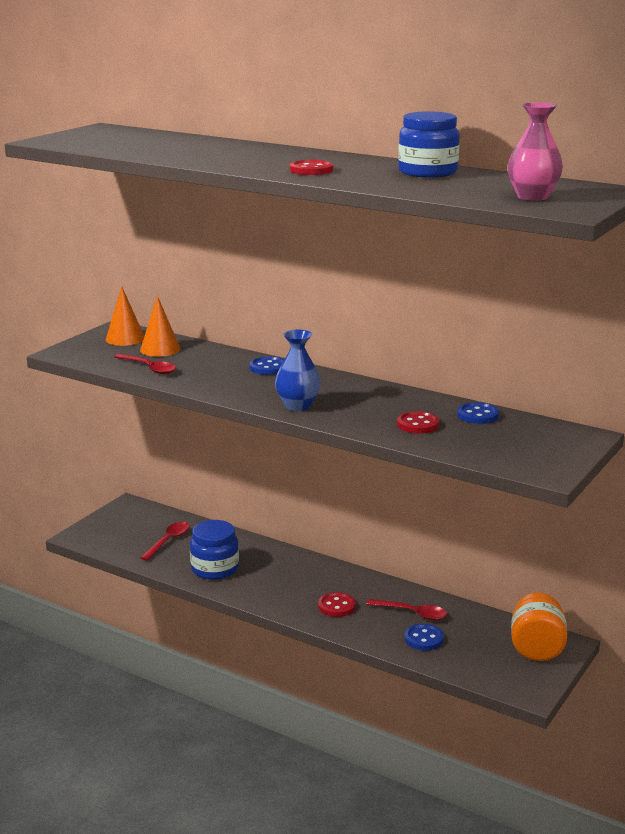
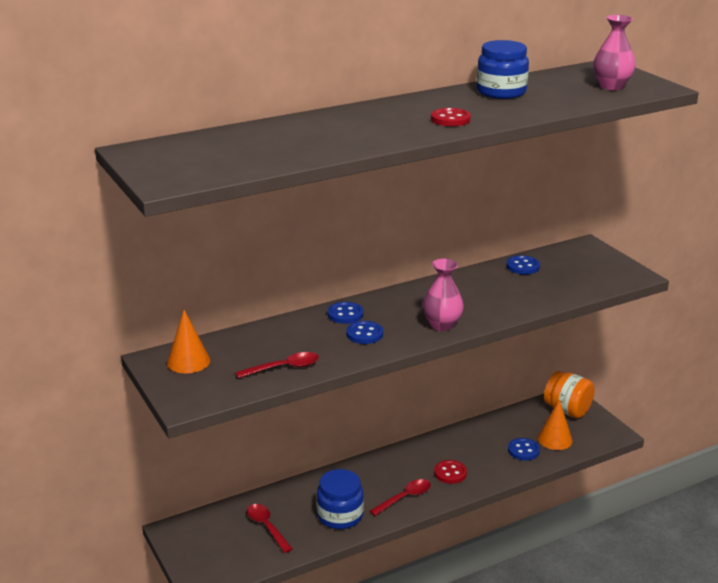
camera: 60 degrees left, 5 degrees up
(160, 349) = (240, 351): orange cone -> orange cone (555, 439)
(241, 381) = (364, 334): none -> blue button
(298, 406) = (442, 325): blue vase -> pink vase
(412, 613) = (486, 443): red spoon -> red spoon (404, 498)
(418, 424) = (520, 291): red button -> none

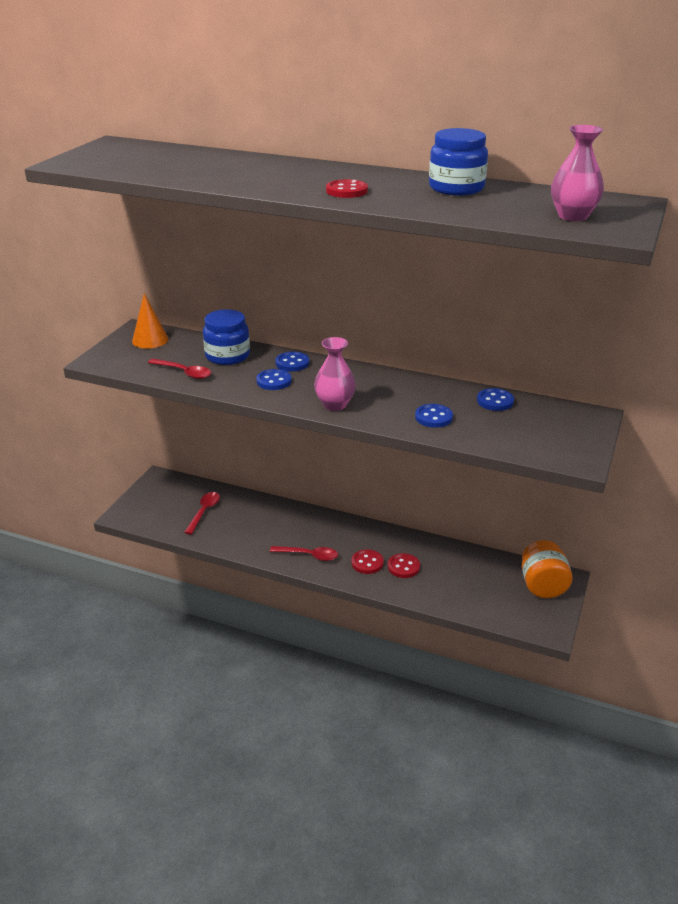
camera: 50 degrees right, 5 degrees up
(340, 515) = (252, 536): blue jar -> blue jar (227, 356)
(476, 458) = (403, 567): none -> red button
(523, 450) = (449, 587): blue button -> blue button (433, 417)
(555, 439) = (489, 598): orange cone -> none

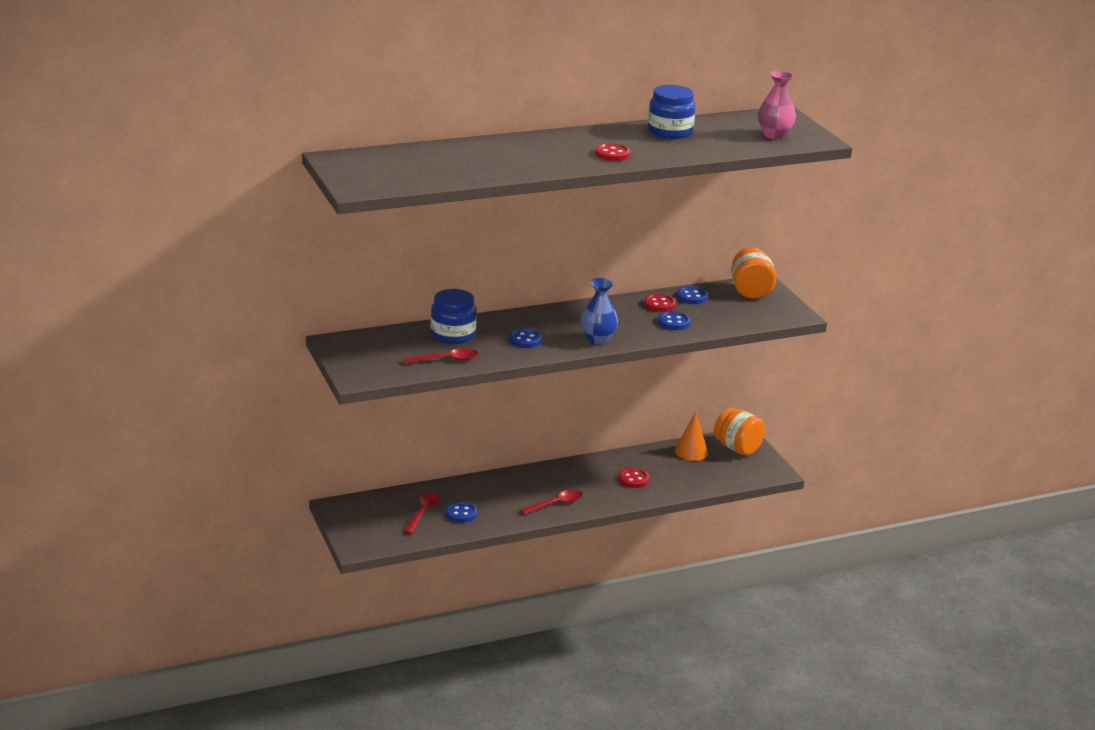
camera: 45 degrees left, 5 degrees down
(150, 340) = (364, 346): orange cone -> orange cone (691, 451)
(204, 512) = (423, 513): red spoon -> red spoon turned 45 degrees clockwise
(292, 363) = (512, 322): blue button -> blue button (461, 513)
(335, 405) = (597, 339): pink vase -> blue vase
(367, 563) = (605, 488): red button -> red button (659, 304)
(567, 418) = (750, 291): none -> orange jar

